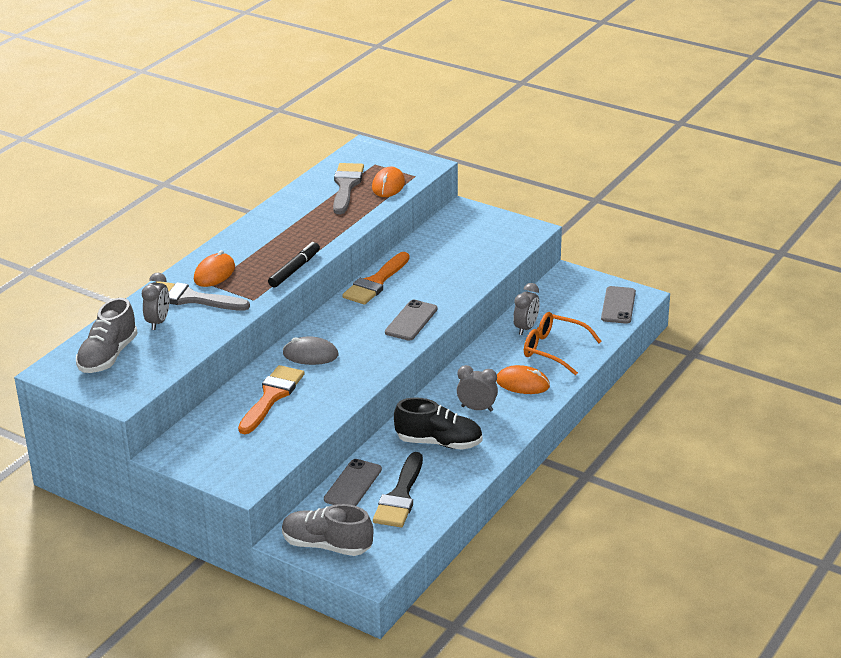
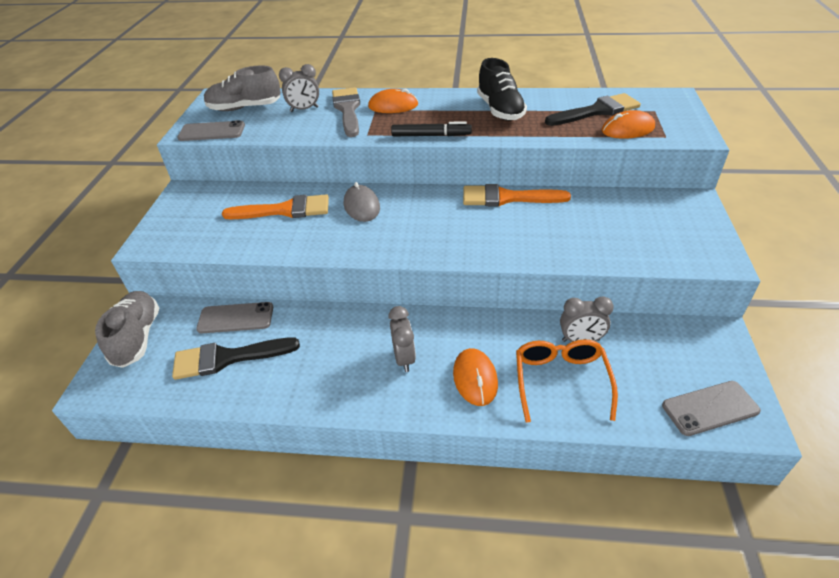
camera: 65 degrees right, 10 degrees up
(346, 186) = (596, 111): grey brush -> black brush
(411, 321) = (461, 242): grey phone -> grey phone (212, 132)
(439, 442) = (329, 352): black shoe -> black shoe (500, 110)

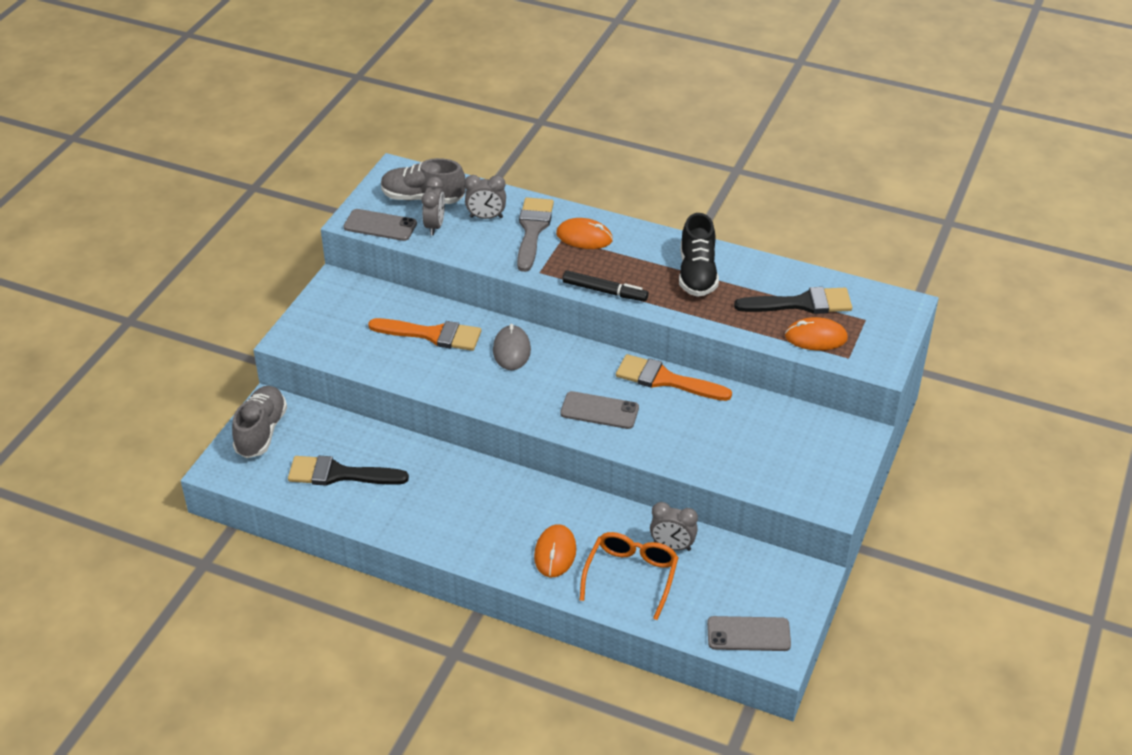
camera: 15 degrees right, 0 degrees up
(236, 318) = (356, 436): grey phone -> grey phone (599, 410)
(404, 358) = (499, 518): grey clock -> grey clock (435, 226)

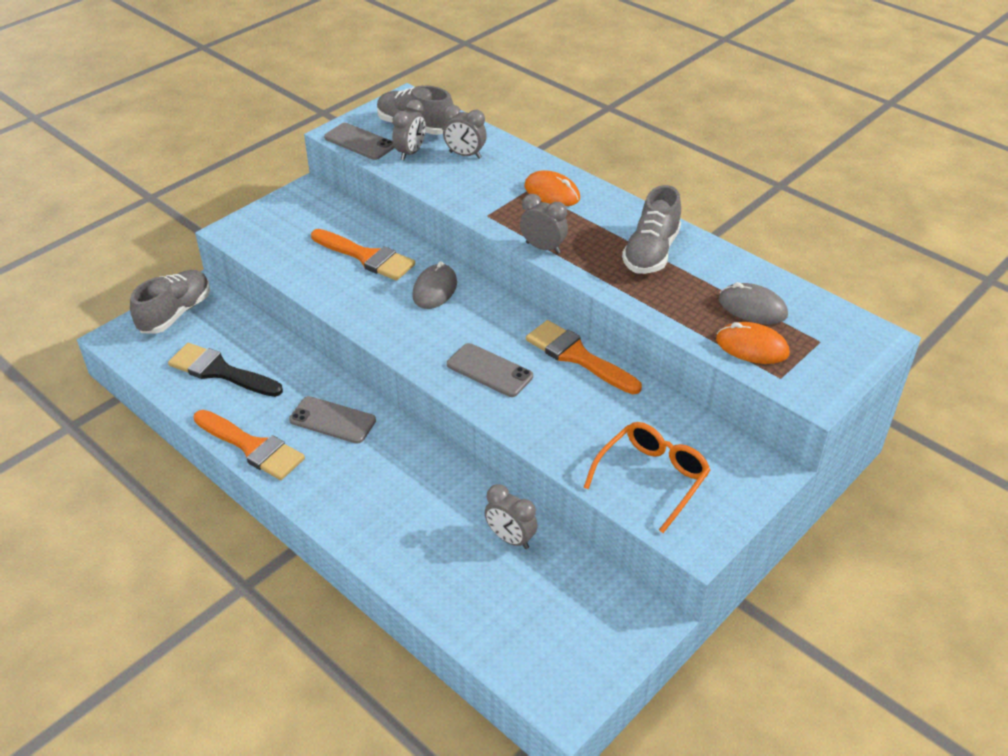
camera: 20 degrees right, 0 degrees up
(411, 532) = (252, 447): none -> orange brush
(532, 230) = (503, 176): grey brush -> none
(555, 553) = (382, 510): orange mouse -> none
(605, 291) = (543, 248): black marker -> grey clock
(631, 576) = (448, 559): orange glasses -> orange glasses (652, 478)
(697, 274) = (651, 252): black shoe -> grey shoe
(748, 634) = (544, 667): grey phone -> grey phone (332, 420)
(801, 304) = (752, 307): black brush -> grey mouse

